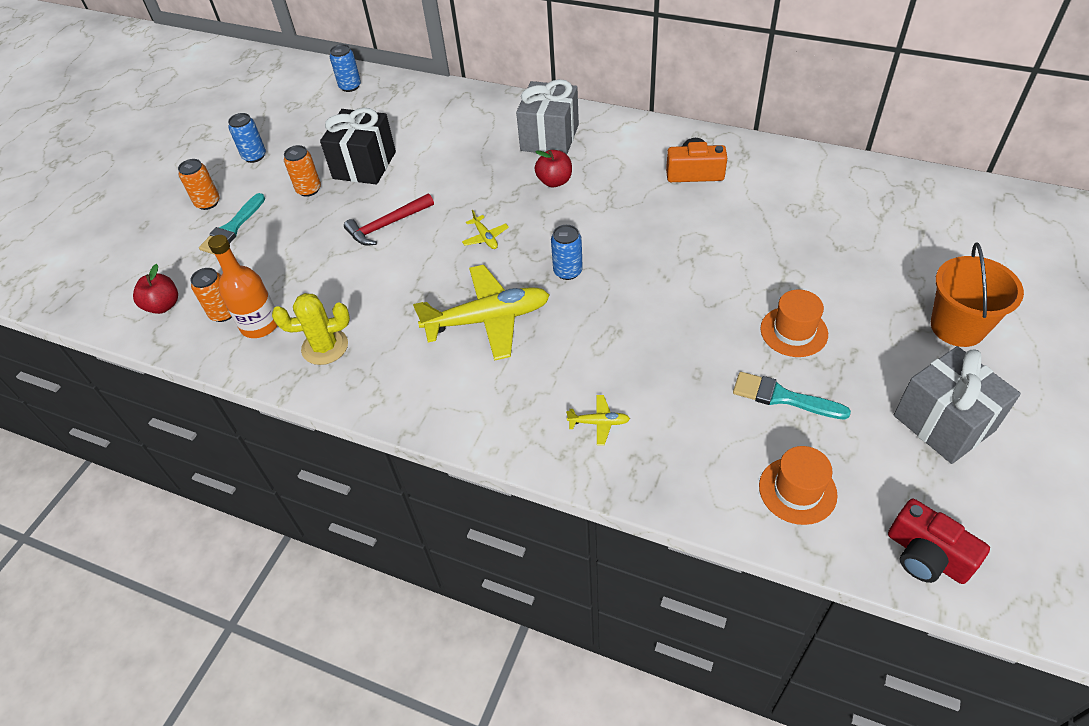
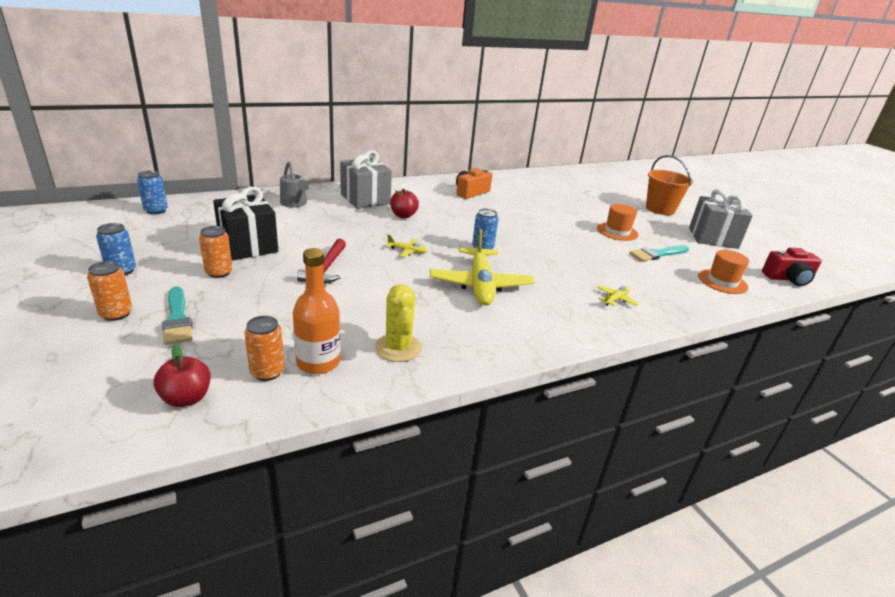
camera: 55 degrees left, 20 degrees down
(325, 347) = (398, 348): yellow cactus -> yellow cactus turned 45 degrees counterclockwise
(471, 119) = (295, 204): none -> grey watering can
(488, 319) = (480, 285): yellow plane -> yellow plane turned 150 degrees clockwise

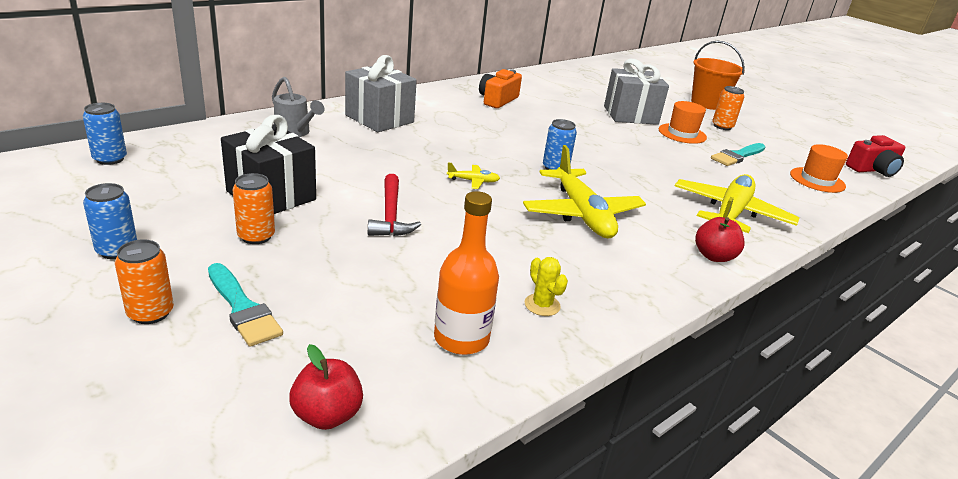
camera: 15 degrees left, 0 degrees up
(267, 372) = (407, 361): orange can -> orange can (722, 126)
(398, 348) = (542, 305): yellow cactus -> yellow cactus, size x0.62
(403, 215) = (439, 136): red apple -> red apple (714, 256)
(615, 299) = (731, 213): yellow plane -> yellow plane, size x2.35
(713, 238) = (778, 132): grey gift -> grey gift (630, 115)

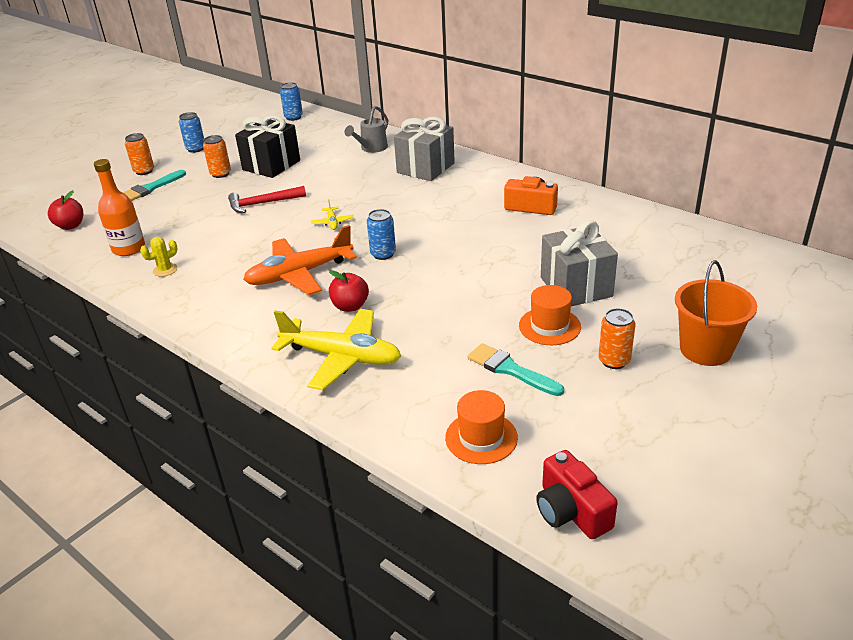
camera: 85 degrees right, 5 degrees up
(582, 214) = (299, 274): yellow plane -> orange plane
(714, 256) = (251, 343): red apple -> red apple (350, 306)

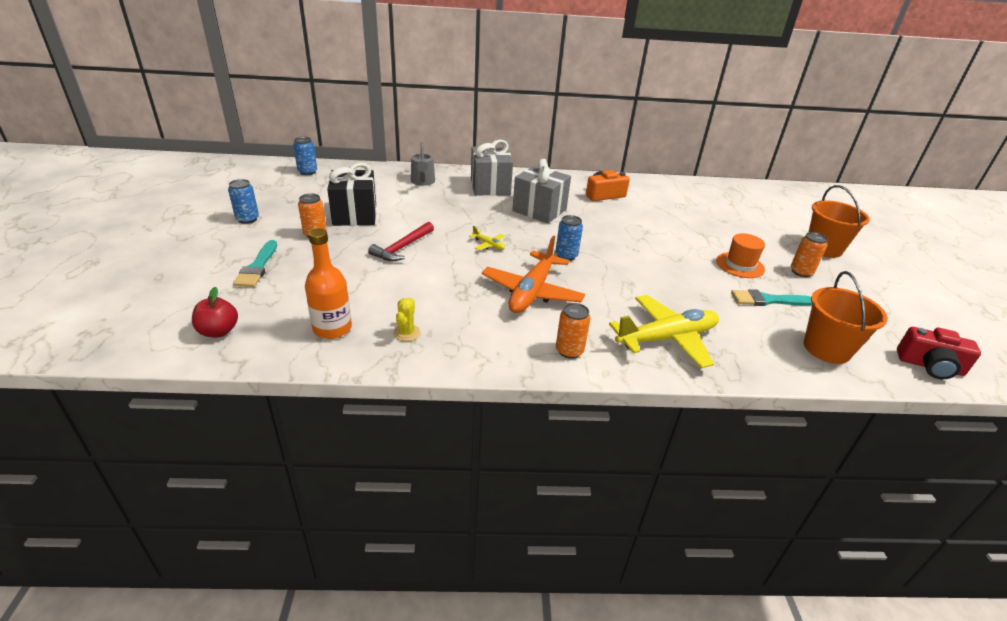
camera: 45 degrees left, 0 degrees up
(144, 171) = (220, 253): orange can -> orange can (569, 351)
(350, 306) = (609, 301): red apple -> none
(481, 437) = (826, 349): orange hat -> orange bucket
(576, 287) = (712, 236): grey gift -> grey gift (539, 210)

